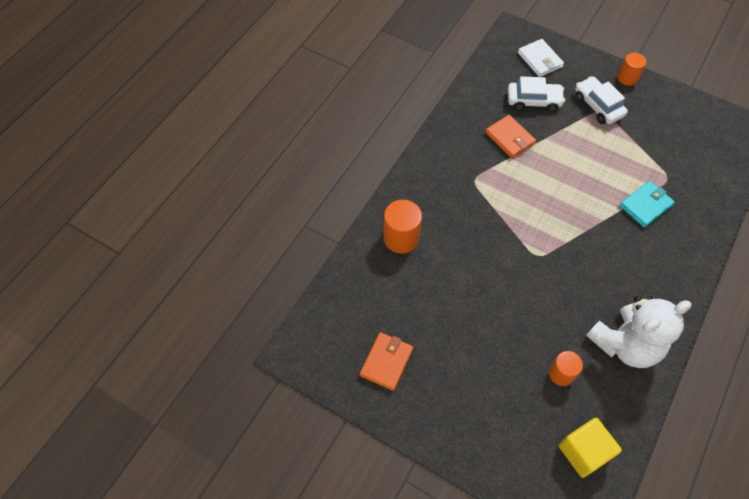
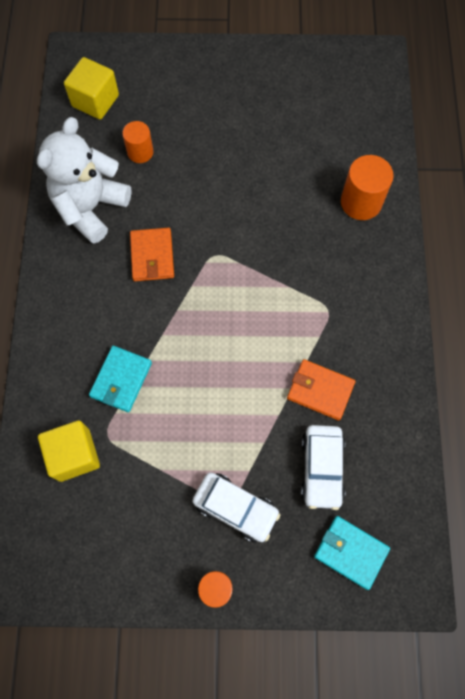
camera: 150 degrees right, 10 degrees up
(386, 362) = (297, 87): orange wallet -> orange wallet (152, 256)
(533, 101) = (321, 468): white car -> white car turned 60 degrees counterclockwise
(540, 60) = (351, 552): white wallet -> turquoise wallet
(694, 177) = (74, 455): none -> yellow cube

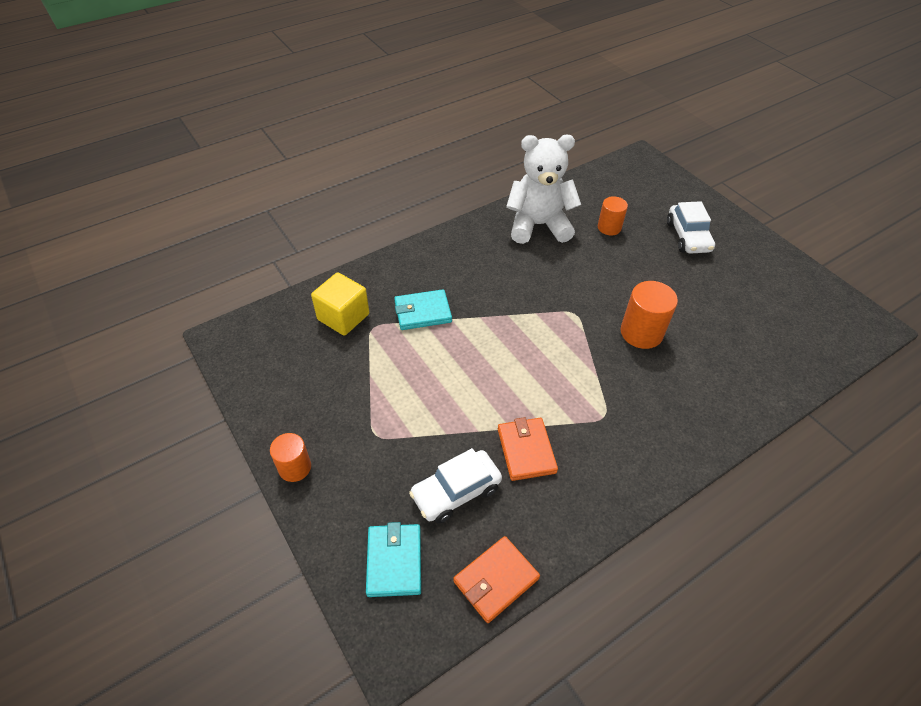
camera: 55 degrees right, 20 degrees down
(95, 101) = (620, 185): yellow cube -> none
(152, 256) = (536, 277): orange wallet -> orange wallet (496, 580)
(235, 508) = (373, 444): white car -> white car (688, 237)
(361, 202) = (727, 386): orange cylinder -> orange cylinder (641, 332)

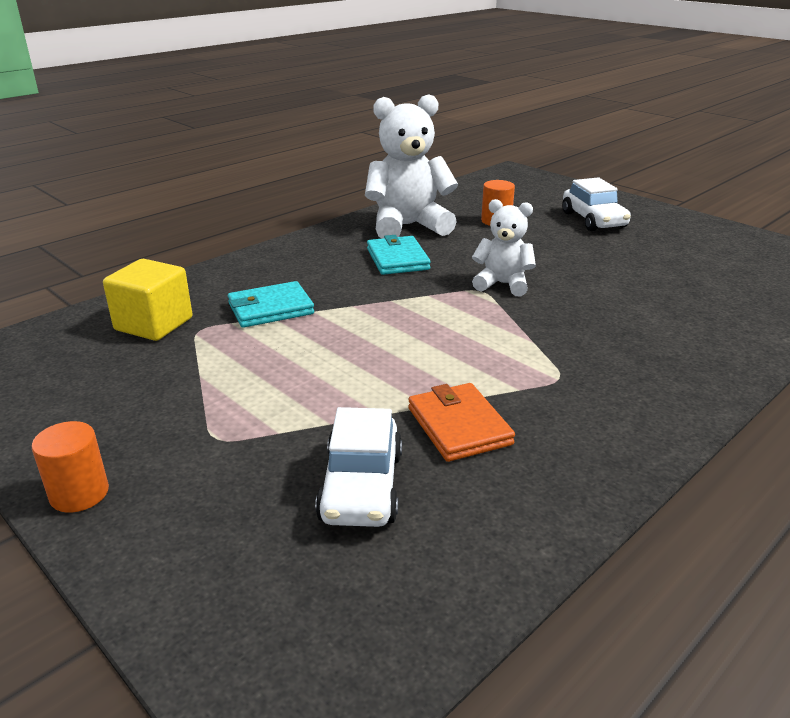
camera: 10 degrees left, 20 degrees down
(394, 561) = (271, 593): turquoise wallet -> turquoise wallet (397, 259)
(456, 491) = (361, 487): white car -> white car turned 45 degrees counterclockwise
(496, 580) = (459, 591): orange wallet -> none
(593, 309) = (502, 284): none -> white teddy bear
(641, 332) = (574, 298): orange cylinder -> none

